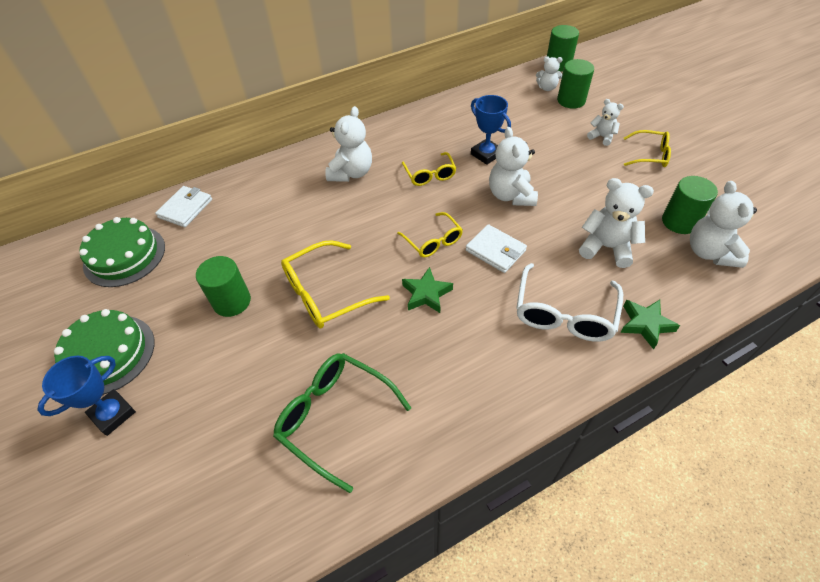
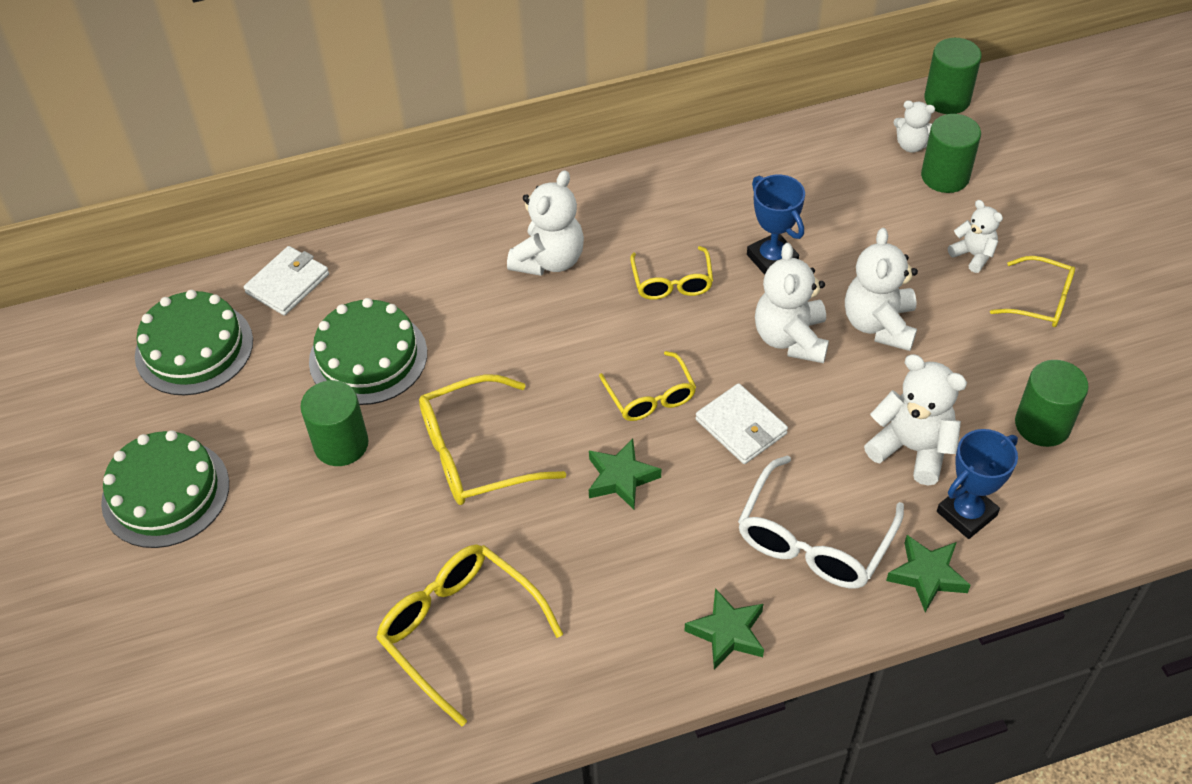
camera: 10 degrees right, 0 degrees up
(113, 414) = (170, 576): blue trophy -> blue trophy (966, 513)
(244, 244) = (368, 357): none -> green cake
(336, 418) = (460, 631): green glasses -> yellow glasses
(526, 386) = (727, 632): none -> green star
(710, 252) = (1069, 482): white teddy bear -> white teddy bear (879, 325)

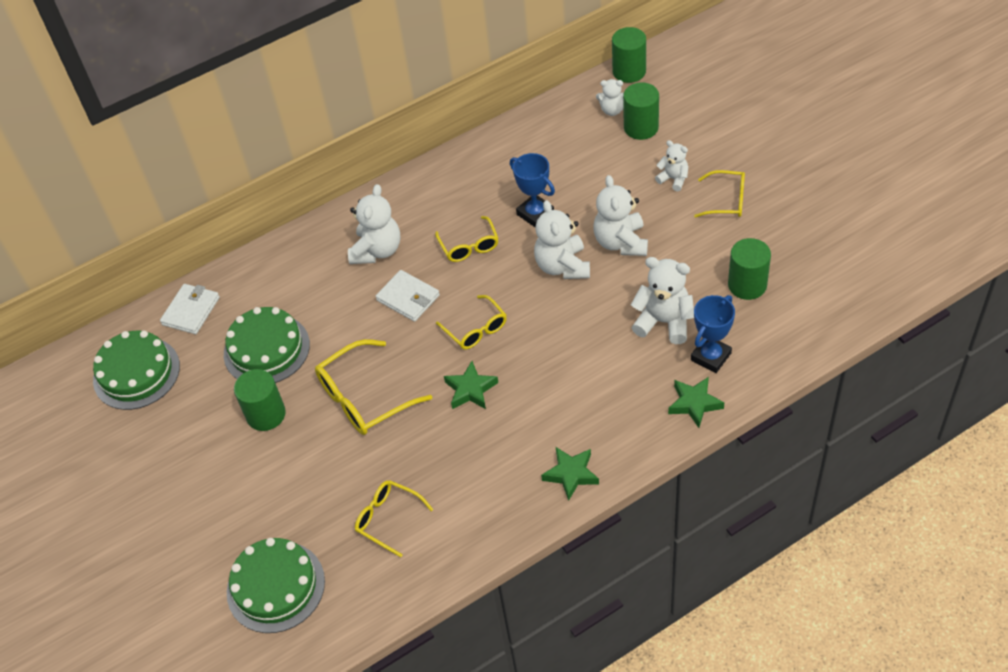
camera: 10 degrees left, 0 degrees up
(165, 493) = (149, 479): green cake -> green cake (275, 586)
(460, 631) = (388, 519): yellow glasses -> yellow glasses, size x0.62
(741, 427) = (544, 335): white wallet -> white wallet (408, 298)
(814, 539) = (613, 398): white glasses -> none

